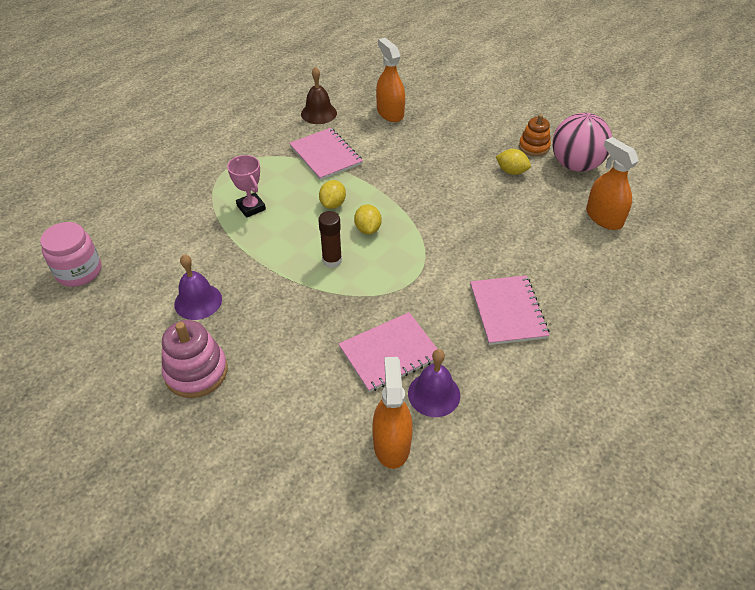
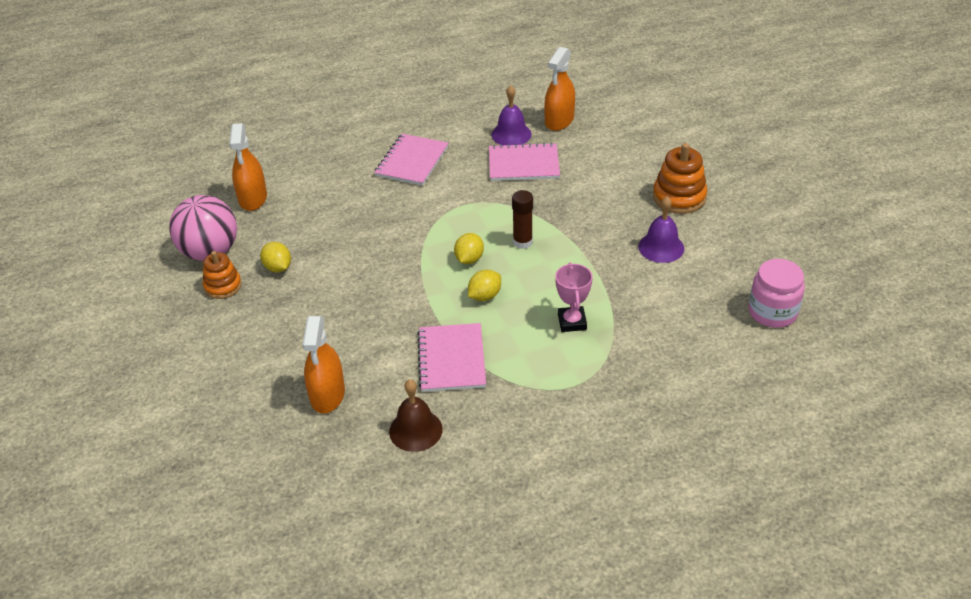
camera: 150 degrees left, 5 degrees down
(196, 372) = (679, 197): pink stacking toy -> orange stacking toy

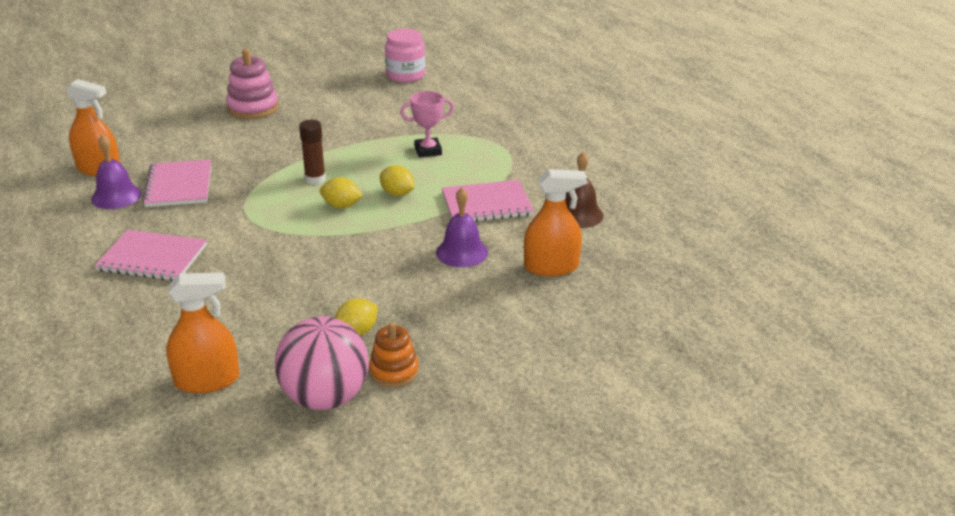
camera: 100 degrees left, 10 degrees down
(661, 247) = (325, 115): purple bell -> purple bell (462, 252)
(679, 197) = (253, 108): orange stacking toy -> pink stacking toy

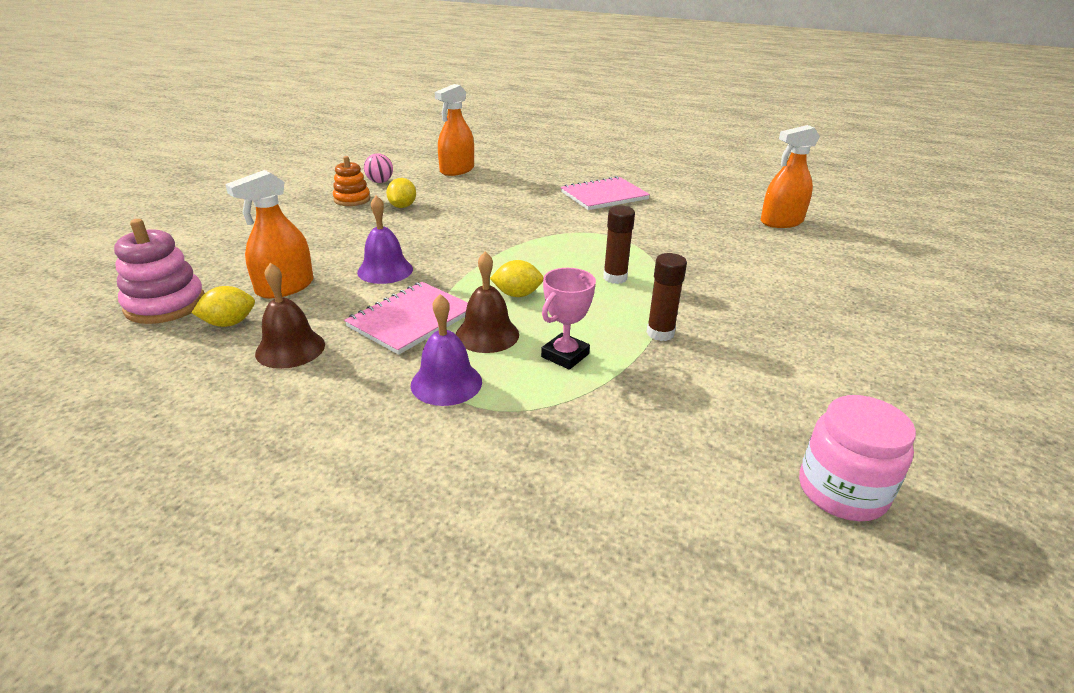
camera: 140 degrees right, 0 degrees up
(116, 196) = (719, 213): purple bell -> purple bell (446, 383)
(179, 185) = (700, 233): pink notebook -> none
(253, 108) = (845, 322): pink stacking toy -> pink stacking toy (165, 305)
(325, 397) = (380, 182): pink ball -> pink ball, size x0.47
(341, 206) = (547, 266): yellow lemon -> yellow lemon (229, 323)
(358, 140) = (660, 333): none -> brown glue stick
(453, 177) = (487, 334): none -> brown bell

